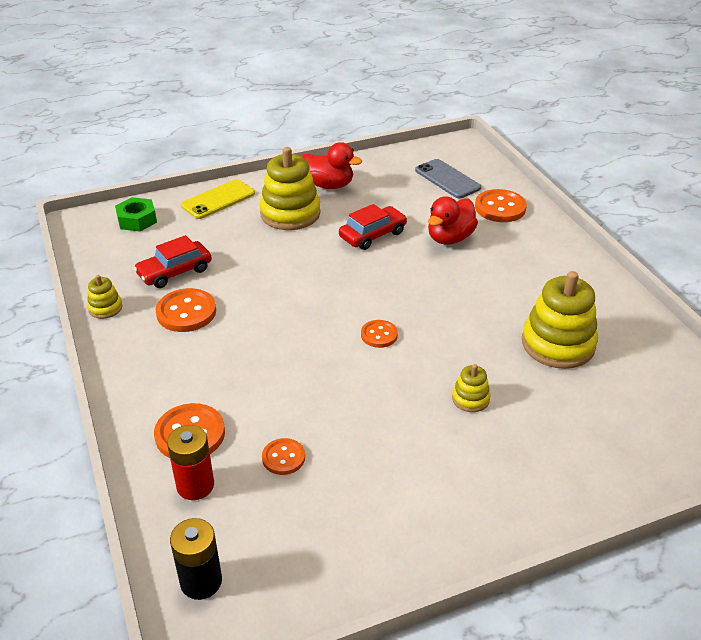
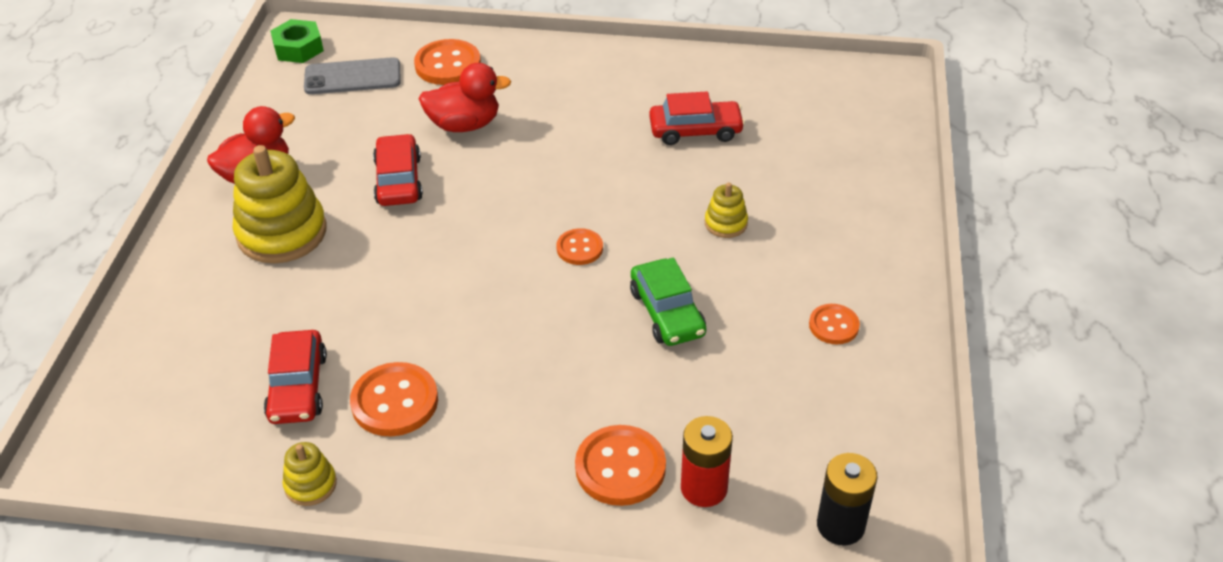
camera: 60 degrees left, 5 degrees up
(137, 220) = (132, 391): green nut -> green nut (298, 48)
(218, 200) = (175, 289): yellow phone -> none
(283, 458) = (711, 398): orange button -> orange button (833, 325)
(351, 402) = (667, 312): none -> green car
(450, 238) = (464, 125): red duck -> red duck turned 75 degrees counterclockwise
(558, 344) = (695, 130): yellow stacking toy -> red car

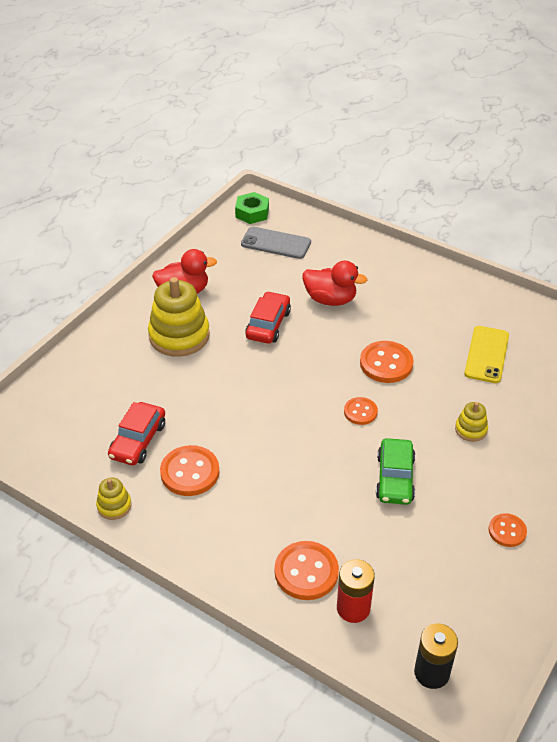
camera: 25 degrees right, 0 degrees up
(448, 65) = (341, 253): orange button -> orange button (386, 363)
(695, 130) = (487, 354): red car -> yellow phone

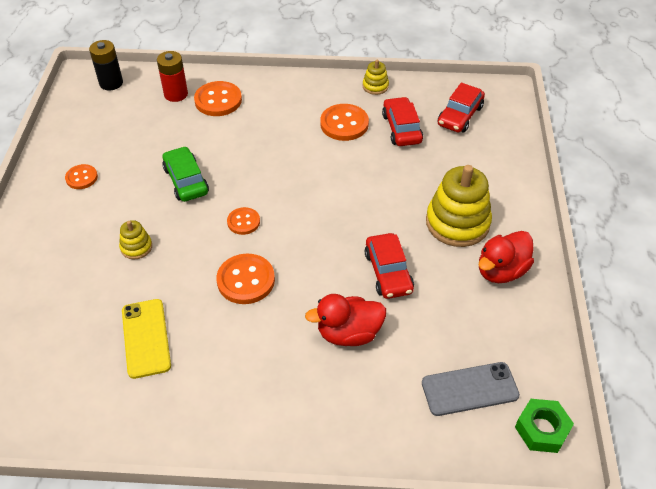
camera: 150 degrees right, 5 degrees up
(68, 428) = (460, 116): none -> red car

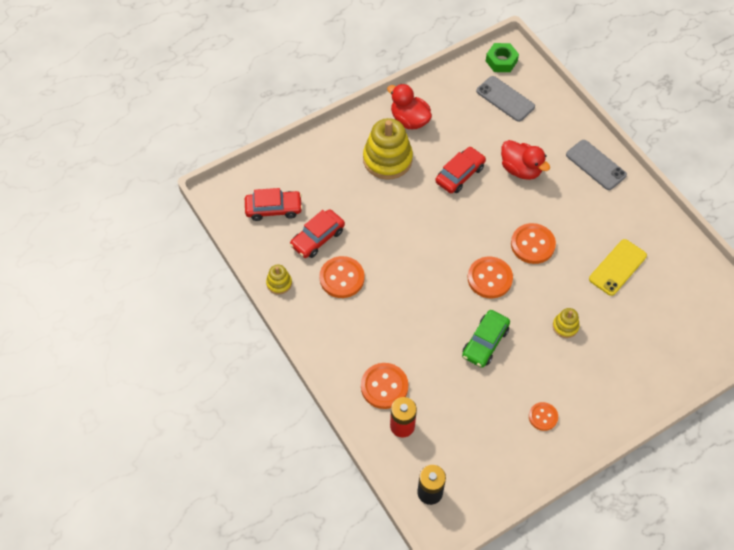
camera: 125 degrees left, 10 degrees up
(243, 222) = (489, 278): orange button -> orange button, size x1.65
(290, 419) = (595, 165): none -> grey phone
(501, 271) = (409, 120): red duck -> red duck turned 150 degrees counterclockwise

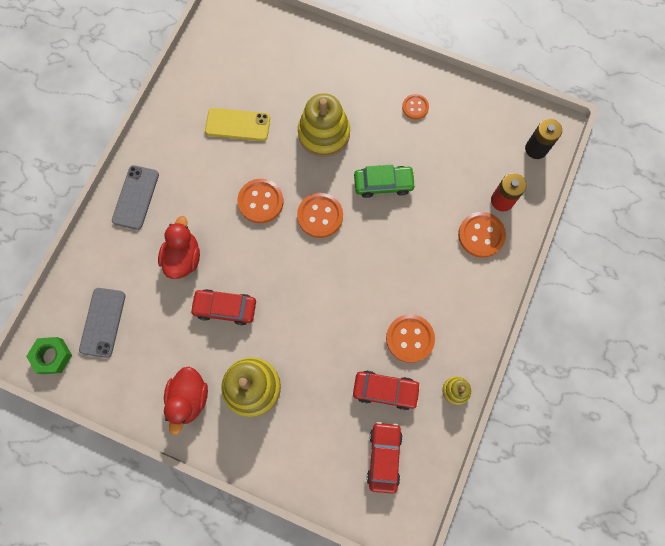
camera: 125 degrees left, 15 degrees up
(273, 209) = (384, 457): red car -> red car turned 45 degrees clockwise
(565, 326) = (324, 133): yellow stacking toy -> yellow stacking toy, size x2.07

